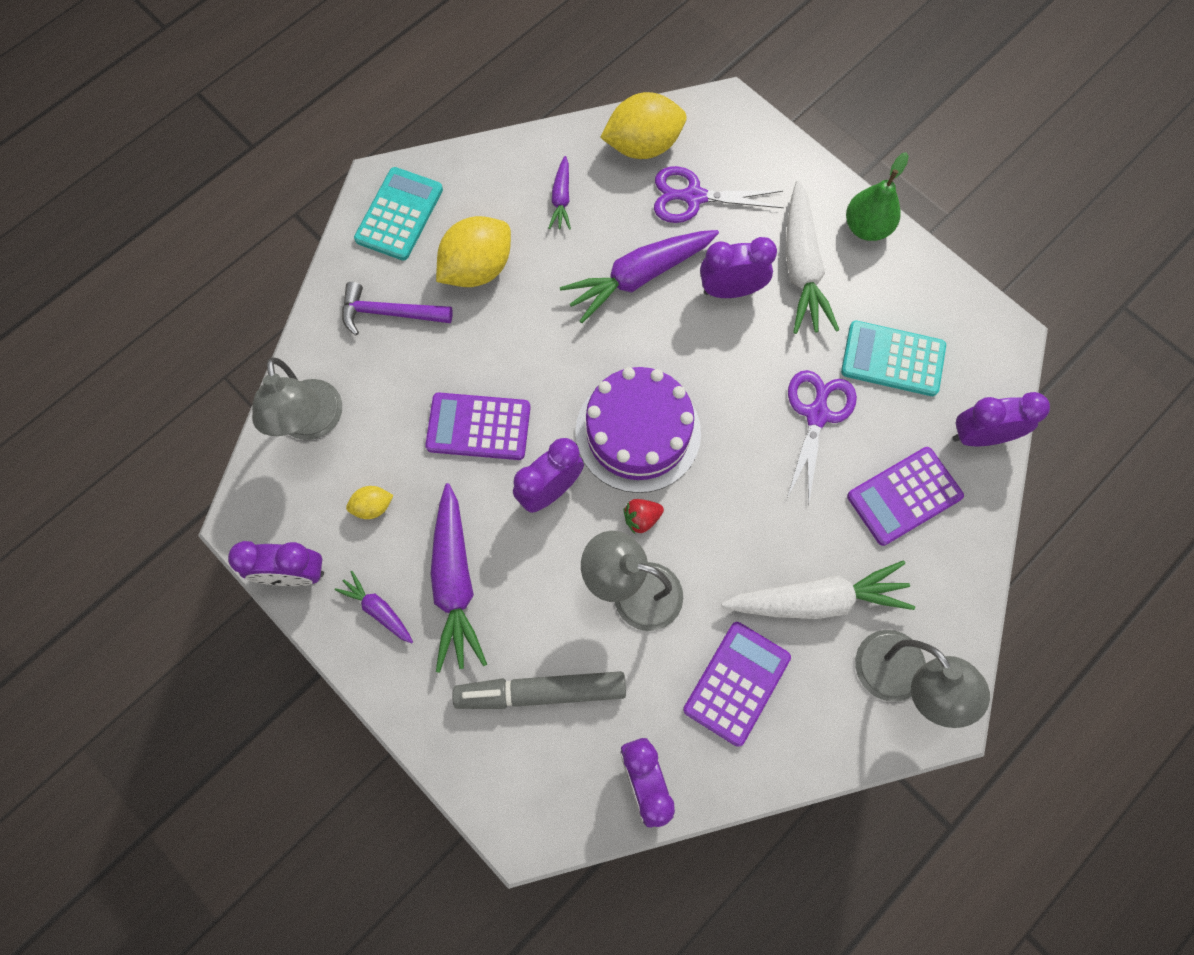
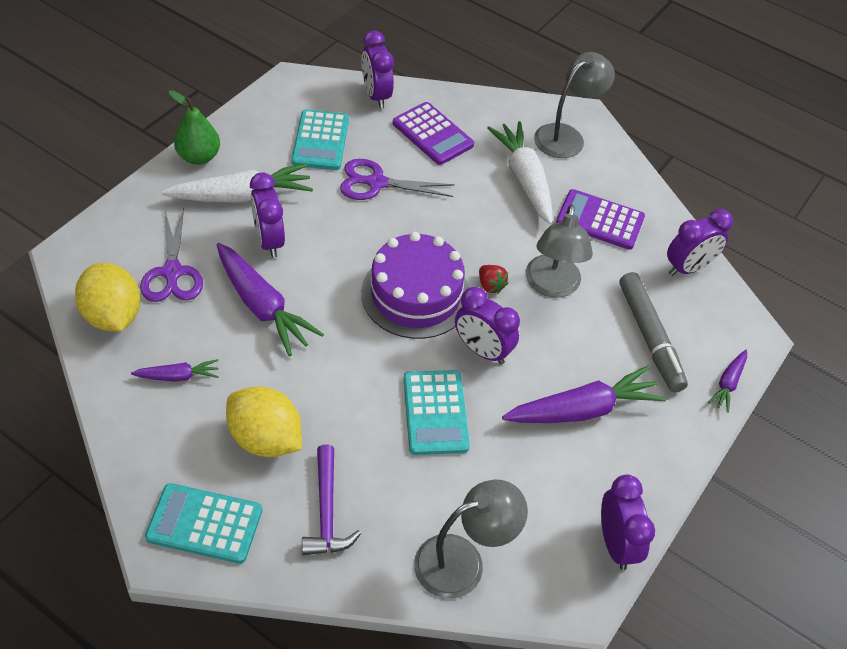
camera: 105 degrees left, 20 degrees down
(373, 506) = (533, 487): yellow lemon -> none
(378, 609) = (625, 465): purple carrot -> purple carrot (728, 384)
(478, 427) = (435, 413): purple calculator -> turquoise calculator

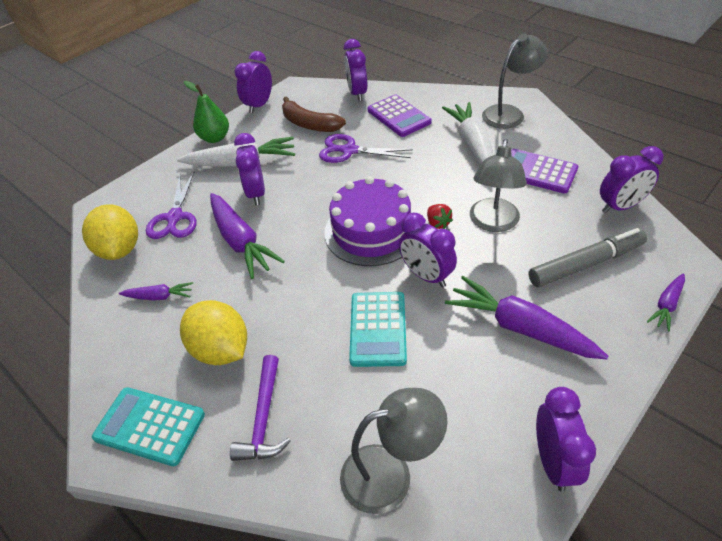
camera: 15 degrees right, 5 degrees down
(249, 108) = (259, 105): none -> purple clock
(320, 141) = (309, 124): turquoise calculator -> brown banana
(583, 409) = (520, 327): purple carrot -> purple carrot turned 135 degrees counterclockwise
(650, 337) = (585, 264): grey marker -> grey marker turned 105 degrees counterclockwise

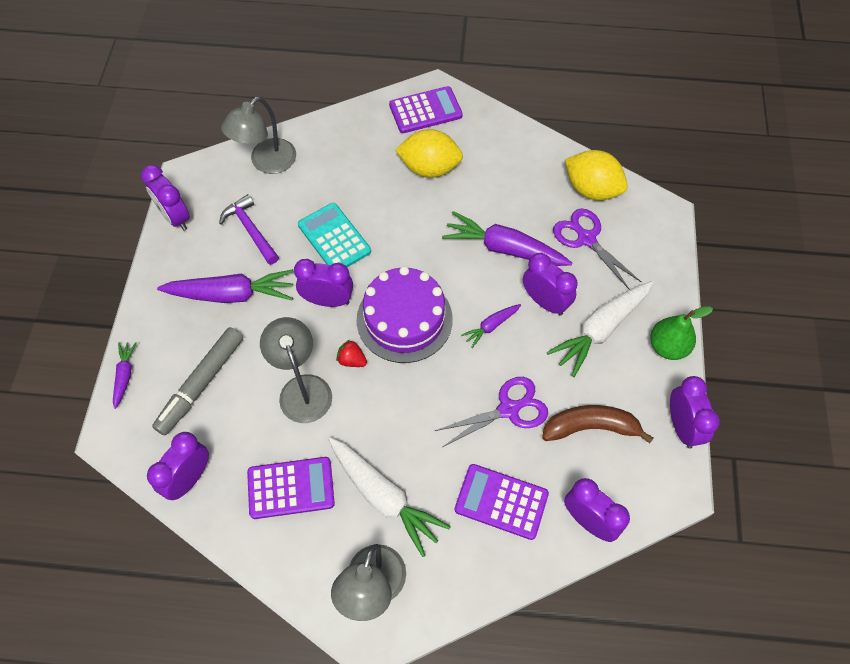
camera: 140 degrees right, 15 degrees up
(150, 426) = (425, 111): turquoise calculator -> purple calculator
(159, 296) = (514, 175): purple carrot -> purple carrot (491, 326)
(263, 418) = (363, 149): purple hammer -> purple hammer (251, 230)

